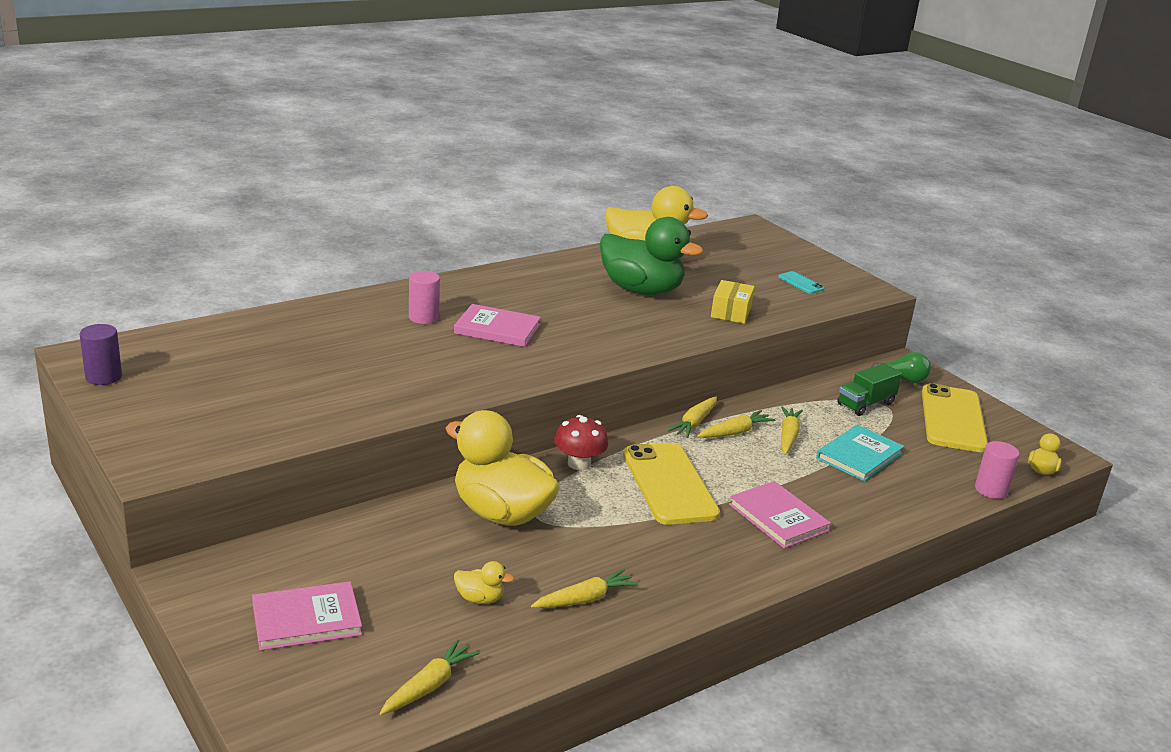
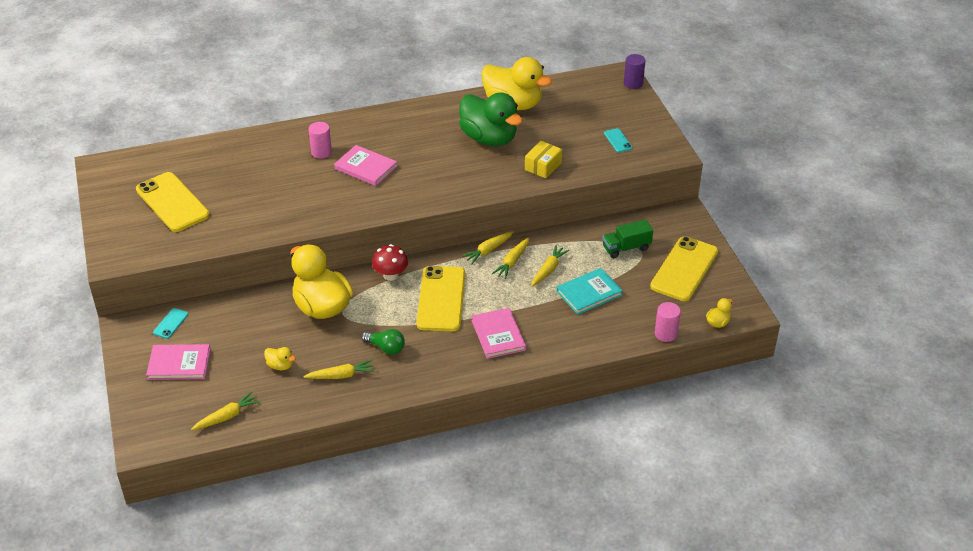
camera: 20 degrees right, 15 degrees up
(103, 377) = (106, 186): purple cylinder -> purple cylinder (633, 83)
(224, 388) = (172, 202): none -> yellow phone
(265, 564) = (171, 323): none -> turquoise phone
(735, 432) = (512, 262): yellow carrot -> yellow carrot turned 135 degrees clockwise
(902, 379) = (671, 228): green light bulb -> green light bulb (386, 348)

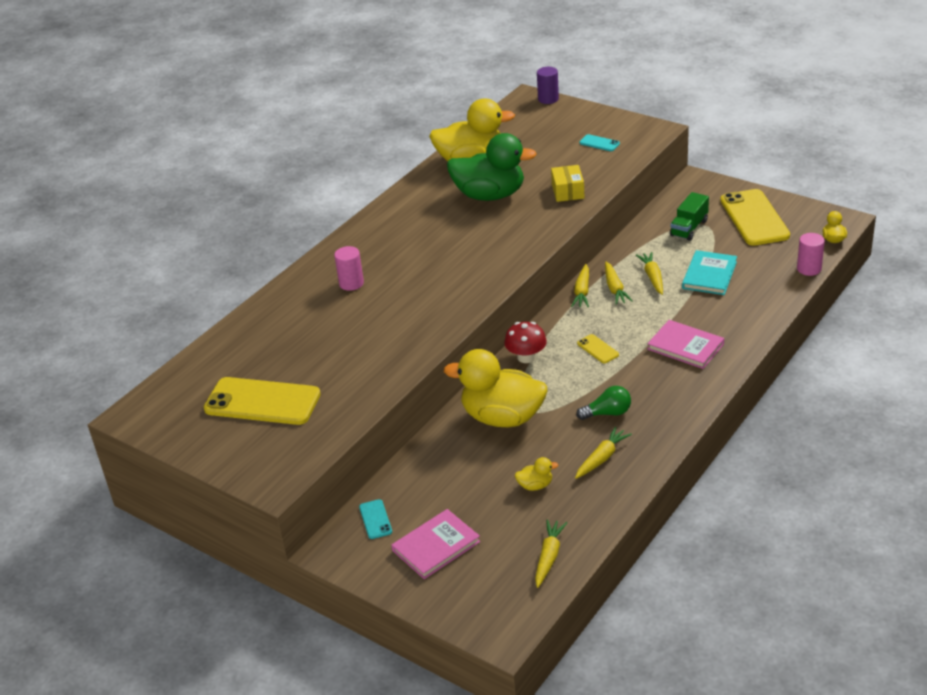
camera: 35 degrees left, 5 degrees down
(365, 167) = (413, 273): pink book -> none
(441, 299) = (597, 349): yellow phone -> yellow phone, size x0.43

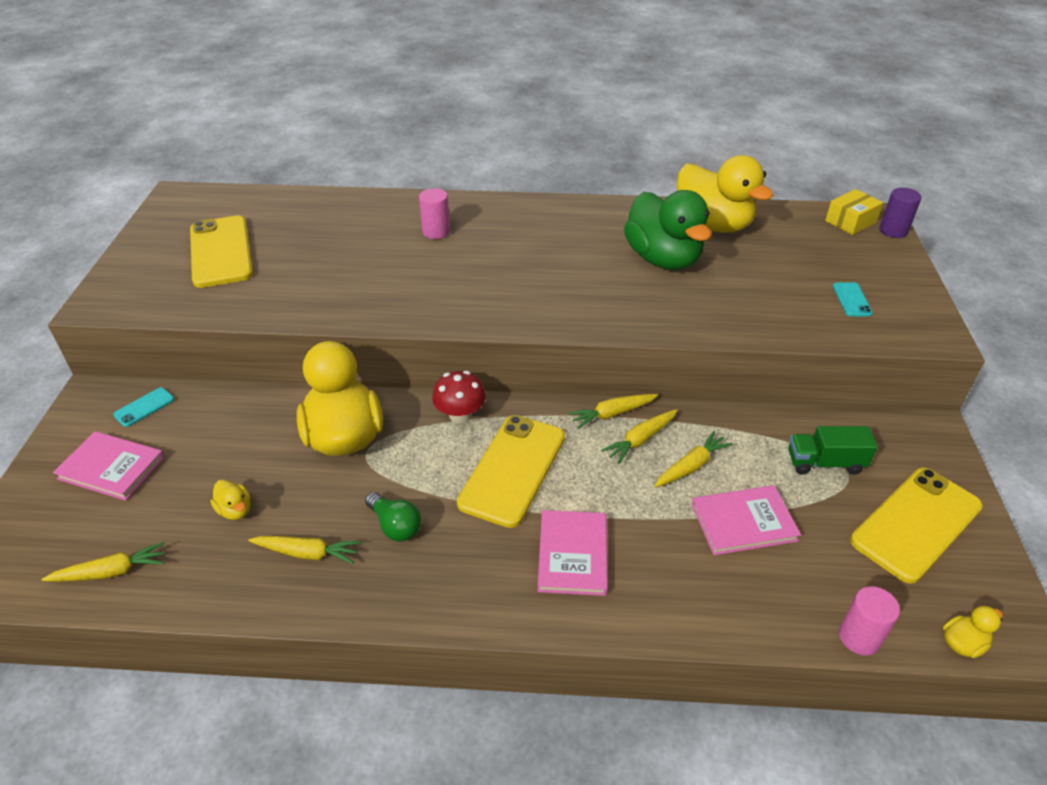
camera: 55 degrees right, 5 degrees up
(567, 191) = (726, 311): yellow box -> yellow box (850, 222)
(597, 349) = (512, 469): yellow phone -> yellow phone, size x2.31
(709, 275) = (743, 522): turquoise book -> pink book

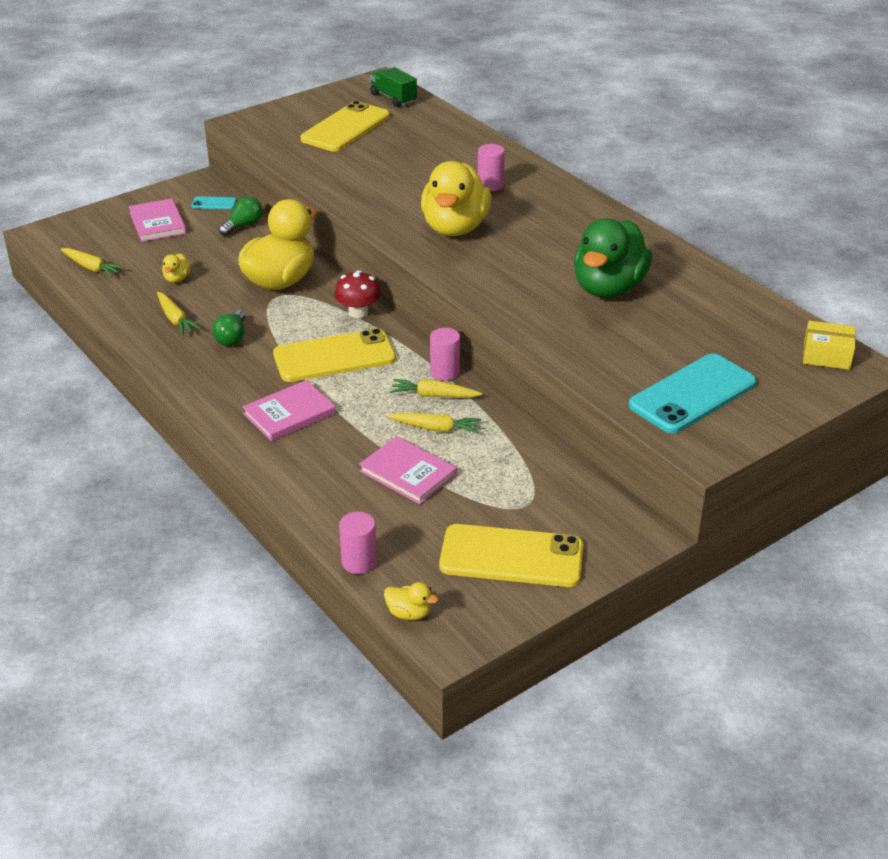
camera: 50 degrees right, 5 degrees down
(215, 409) = (243, 226): none -> green light bulb
(612, 414) = (445, 372): yellow carrot -> pink cylinder
(713, 224) = (700, 291): yellow duck -> yellow duck (455, 228)
(825, 463) = (524, 489): green truck -> green truck (393, 98)
(852, 300) = (693, 394): turquoise phone -> turquoise phone, size x2.31
(893, 231) = (850, 383): purple cylinder -> none

